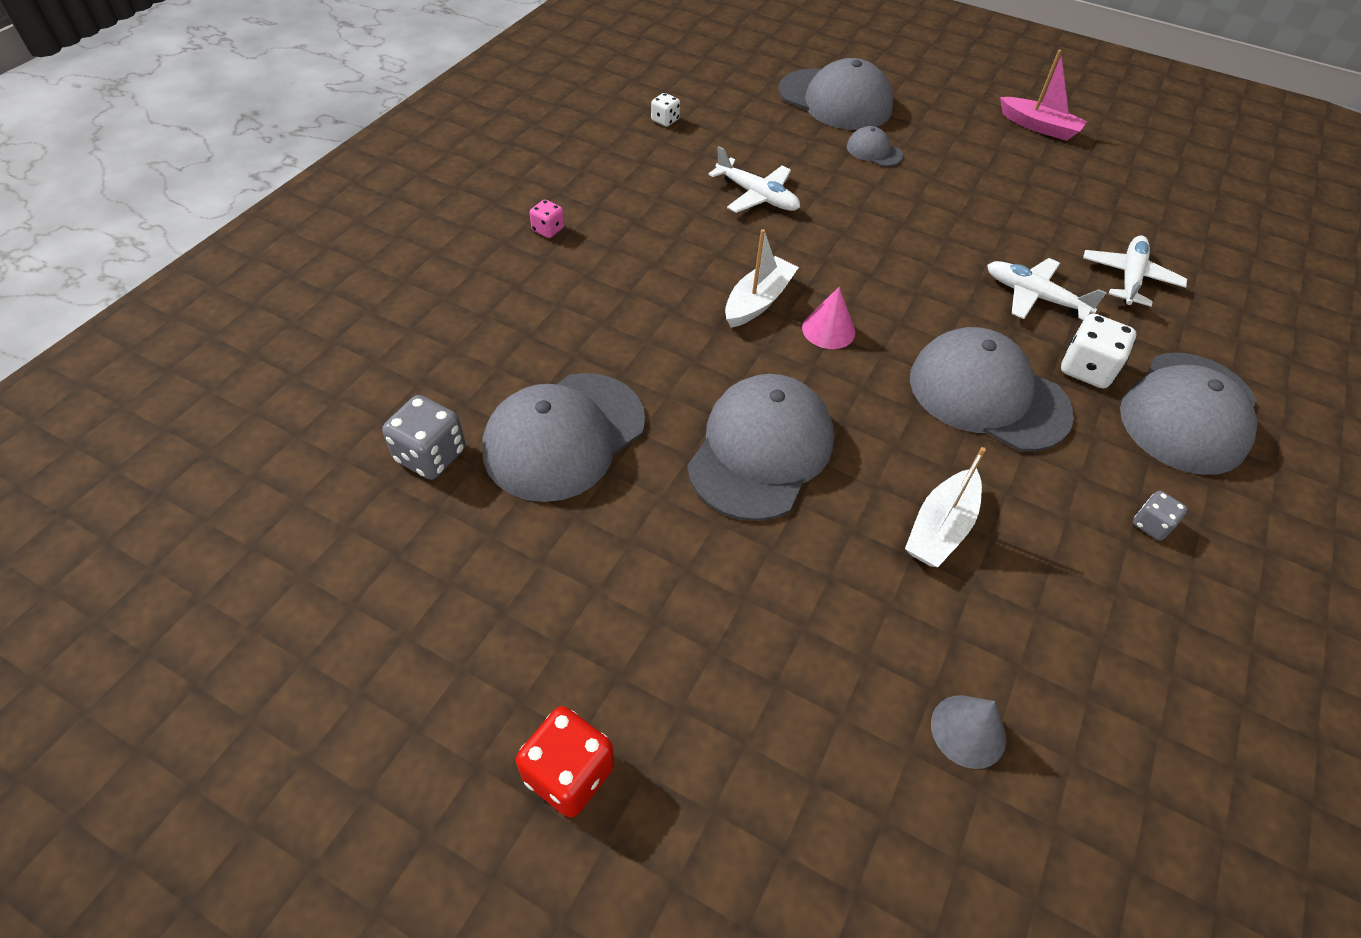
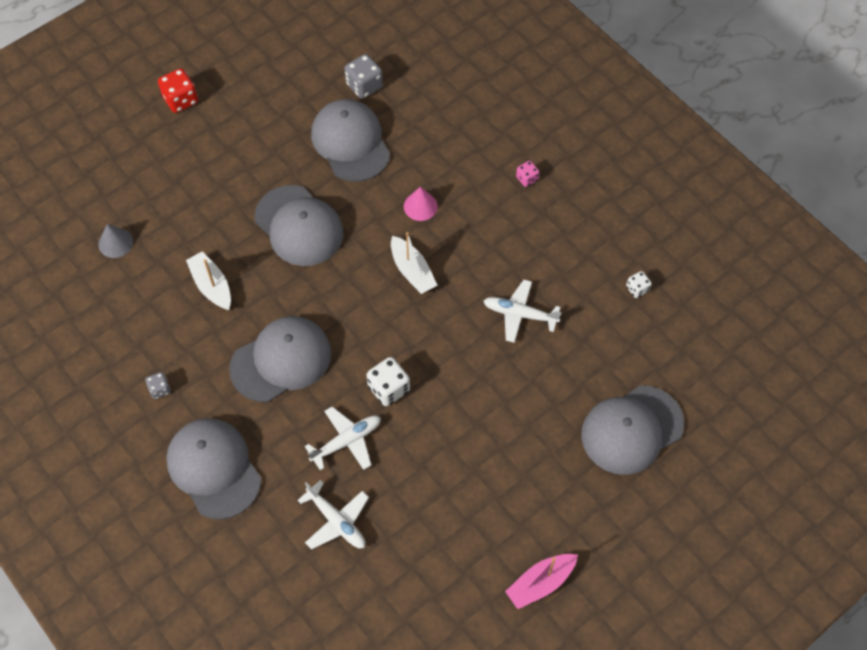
camera: 115 degrees right, 10 degrees up
(757, 196) = (520, 314): white plane -> white plane turned 45 degrees clockwise
(828, 330) = (371, 299): pink cone -> pink cone (420, 206)
(874, 151) = (548, 423): grey cap -> none
(1086, 369) = (273, 431): white dice -> white dice (388, 388)

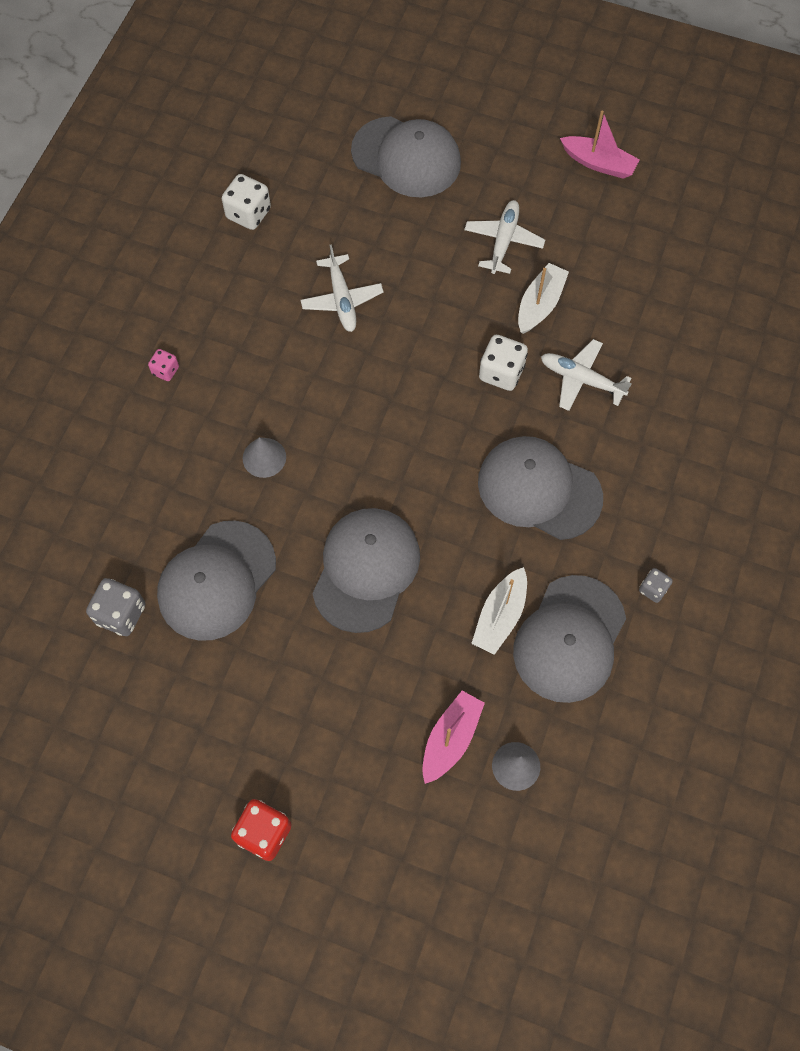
camera: 120 degrees left, 5 degrees up
(158, 217) = (450, 739): none -> pink boat
(214, 468) = (694, 481): grey cap -> grey cap (569, 639)
(336, 521) = (663, 345): white plane -> white plane (503, 241)
(412, 271) = (352, 422): white boat -> white boat (540, 304)
(420, 206) = (264, 457): pink cone -> grey cone
(637, 289) = (248, 213): white dice -> white dice, size x1.73

